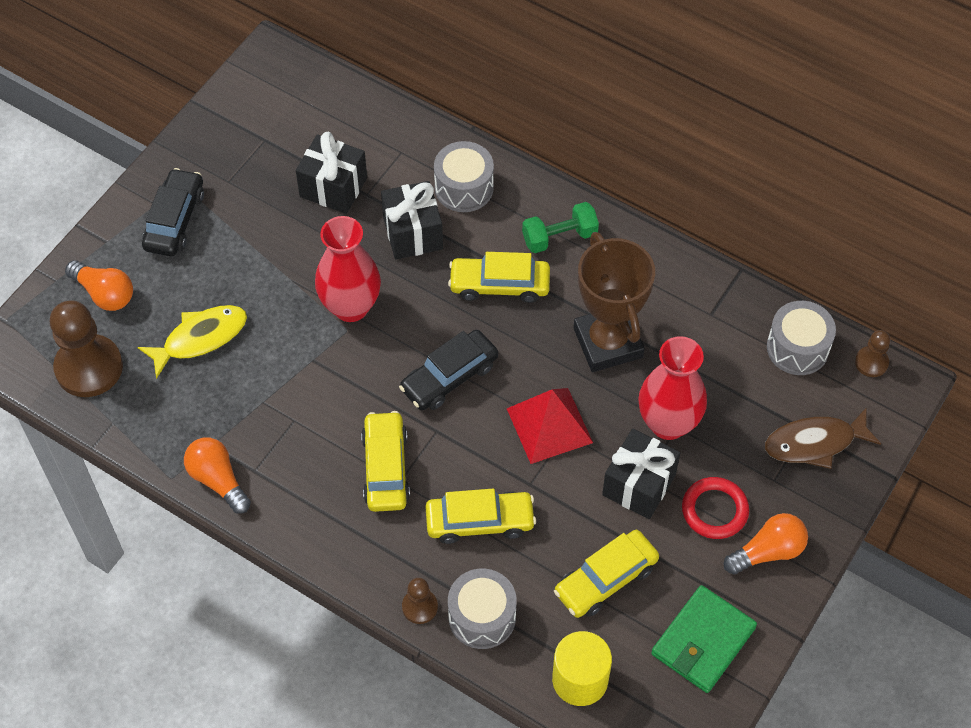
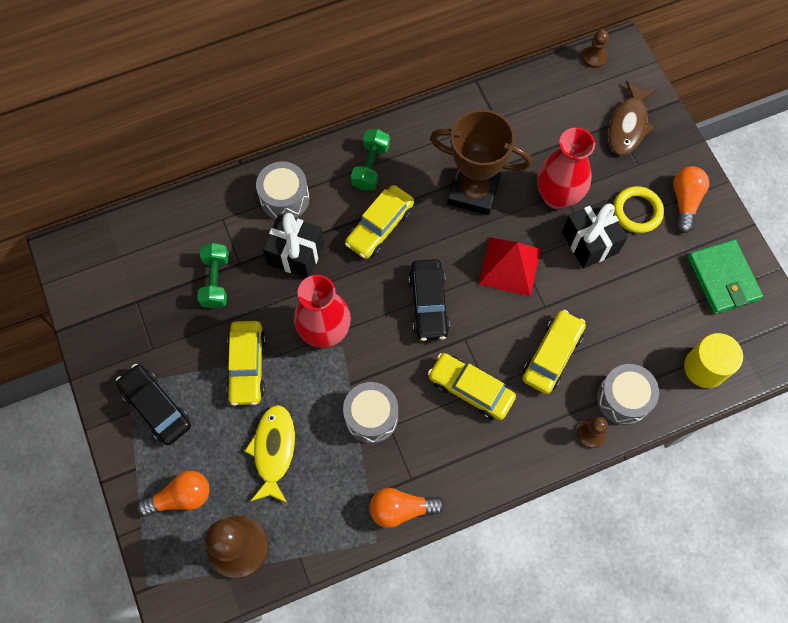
camera: 55 degrees left, 10 degrees up
(333, 187) = (216, 281): black gift -> green dumbbell
(606, 579) = (644, 306): yellow car -> yellow car (247, 366)
(714, 510) = (637, 211): red ring -> yellow ring
(797, 348) = (555, 89): grey drum -> grey drum (371, 417)

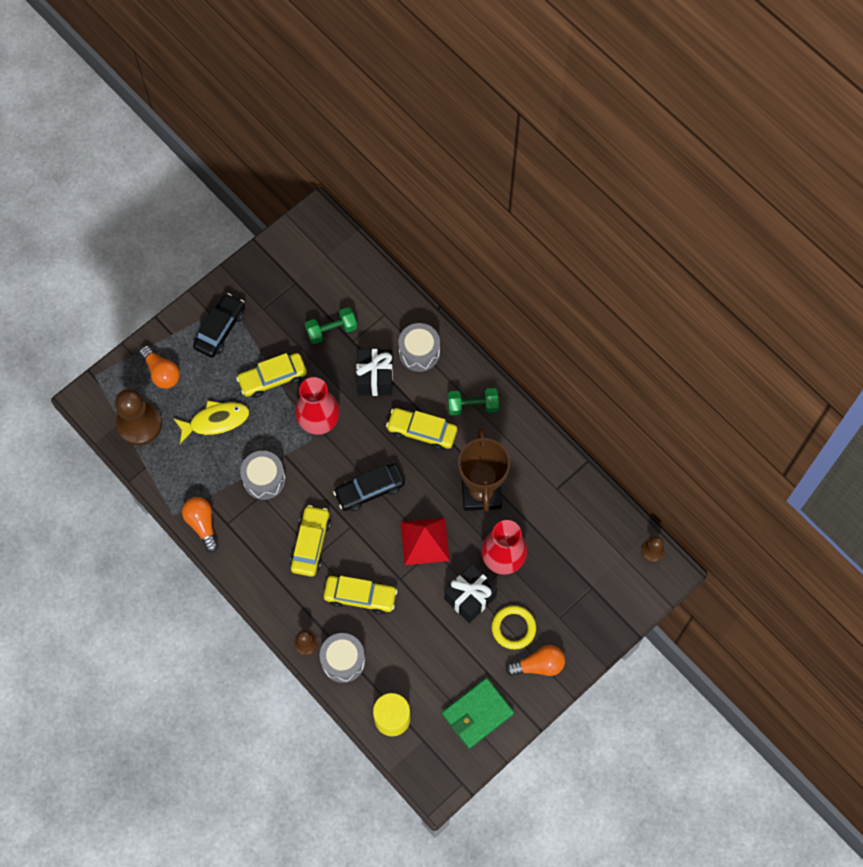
camera: 70 degrees right, 0 degrees up
(628, 125) = (595, 598): brown fish -> none

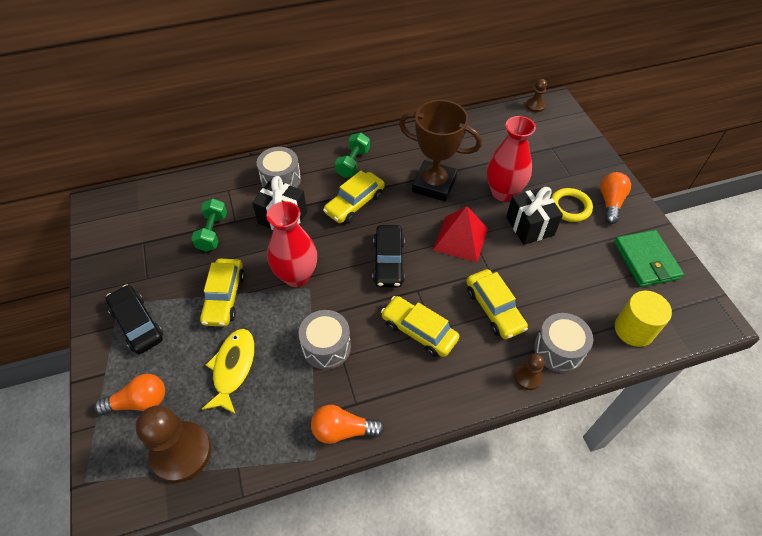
camera: 65 degrees left, 15 degrees down
(360, 596) = (494, 309): yellow car -> yellow car turned 120 degrees clockwise

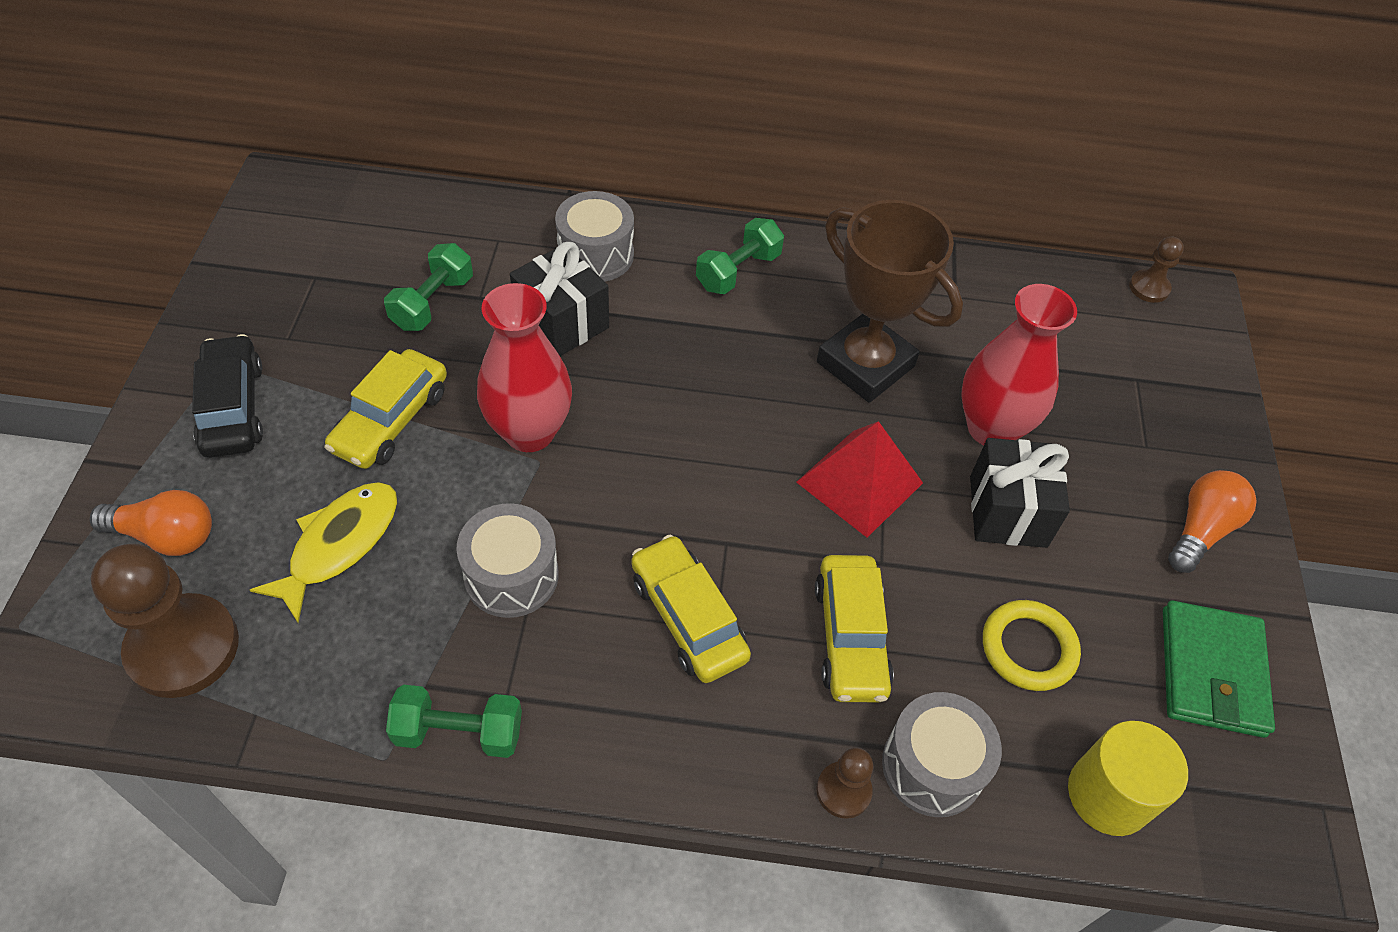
camera: 20 degrees right, 0 degrees up
(343, 430) = (459, 732): orange light bulb -> green dumbbell
(355, 203) = (701, 344): yellow car -> none
(388, 261) = (703, 471): black car -> none
(570, 207) = (1110, 506): yellow ring -> yellow ring (1028, 648)

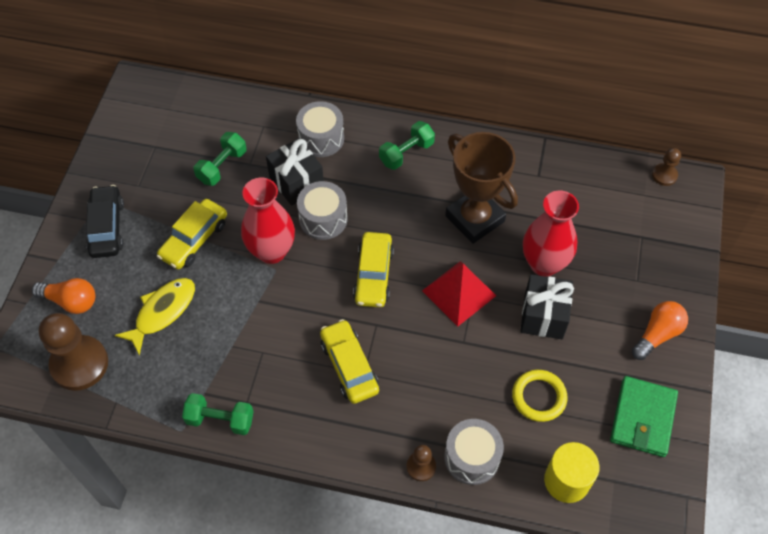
camera: 10 degrees right, 5 degrees up
(511, 575) = (254, 335): grey drum -> grey drum (323, 219)
(850, 637) = (438, 383): yellow car -> yellow car (373, 275)

